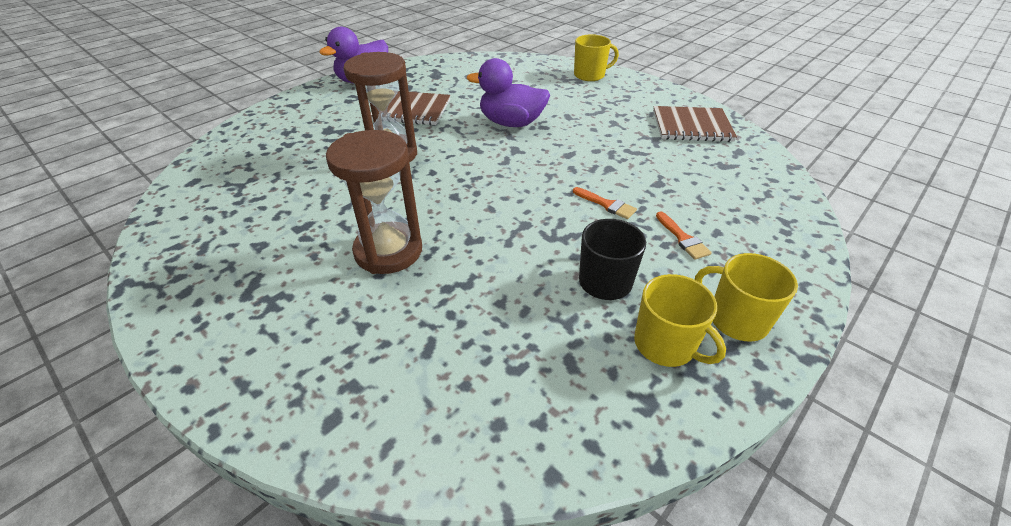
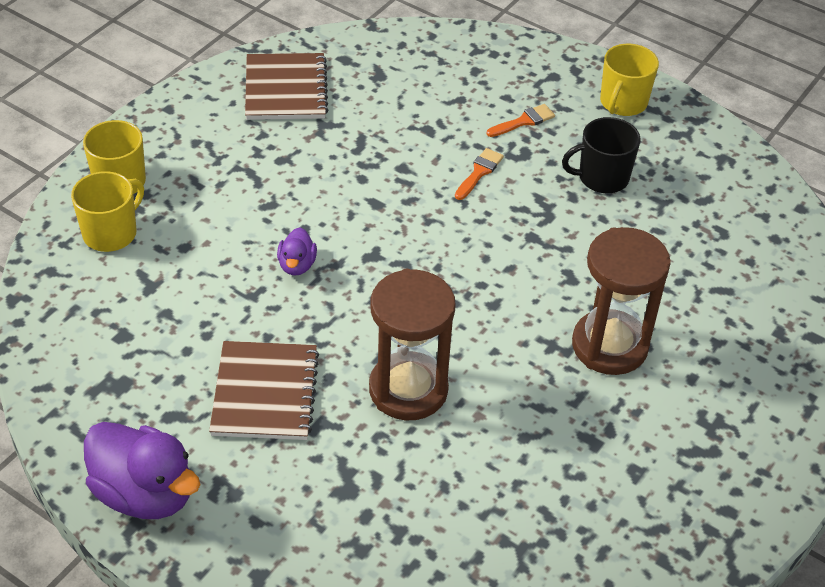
camera: 100 degrees left, 5 degrees up
(511, 123) = (297, 265): purple duck -> purple duck, size x0.50
(666, 345) = (665, 145): yellow mug -> yellow mug (111, 233)

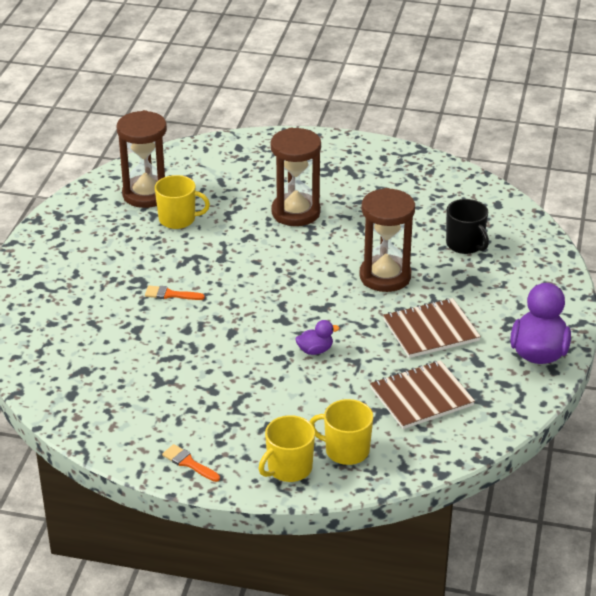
camera: 110 degrees left, 10 degrees down
(285, 89) = (128, 415): brown notebook -> brown notebook (421, 397)
(523, 121) = (101, 287): orange brush -> orange brush (188, 463)
(601, 178) = (144, 242): black mug -> black mug (465, 244)
(623, 103) = (55, 248): yellow mug -> yellow mug (178, 219)
(715, 207) = (146, 194): none -> brown hourglass

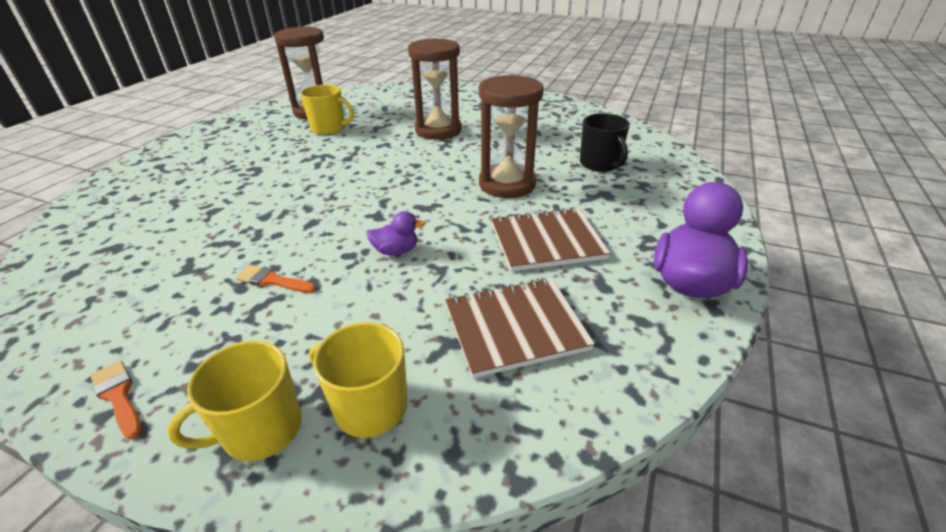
camera: 10 degrees right, 0 degrees up
(170, 294) = (274, 183): orange brush -> orange brush (272, 280)

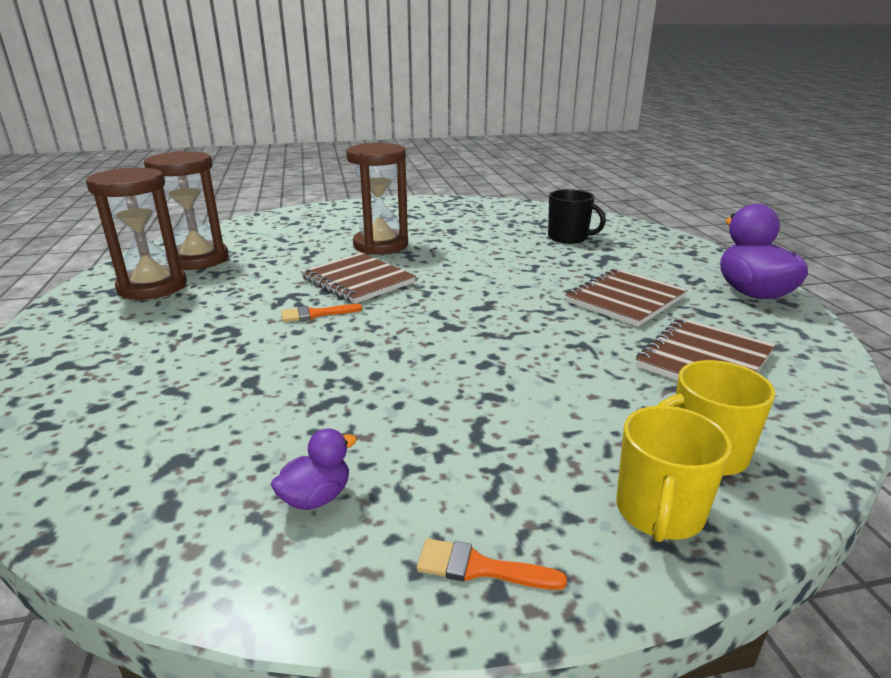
camera: 35 degrees left, 10 degrees down
(272, 280) = (449, 410): orange brush -> orange brush (316, 314)
(329, 128) = (249, 270): yellow mug -> none
(378, 156) = (358, 280): none -> brown notebook
(396, 251) = (521, 346): purple duck -> purple duck (316, 497)
(507, 184) = (523, 270): brown hourglass -> brown hourglass (152, 287)

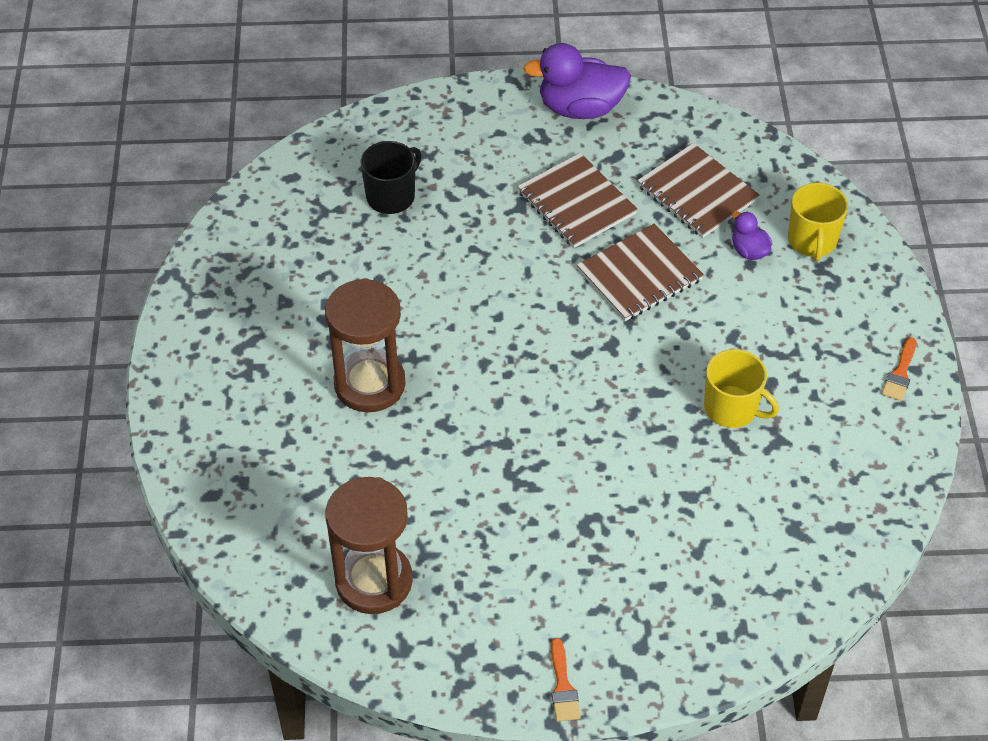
camera: 80 degrees left, 25 degrees up
(152, 287) = (459, 614): brown hourglass -> none
(316, 314) = (565, 451): orange brush -> orange brush (563, 686)
(316, 497) = (839, 447): purple duck -> purple duck (749, 251)
(358, 280) = (482, 412): brown notebook -> brown notebook (639, 275)
(659, 512) = (863, 283): yellow mug -> yellow mug (732, 408)

